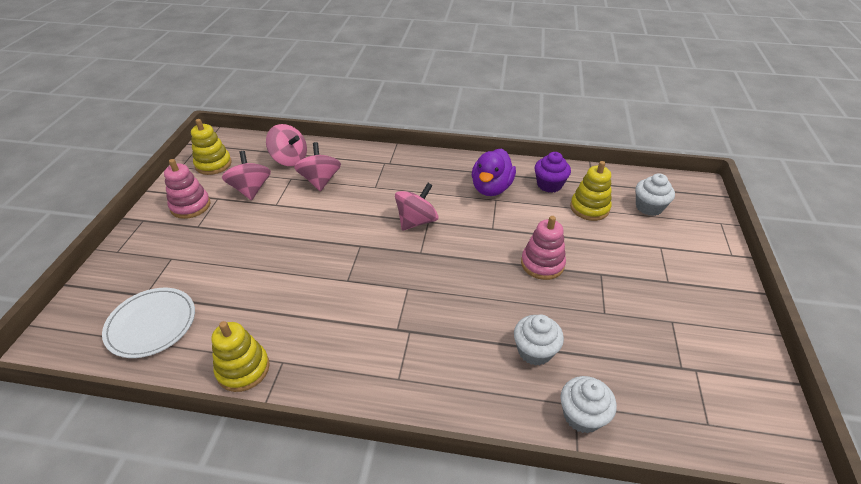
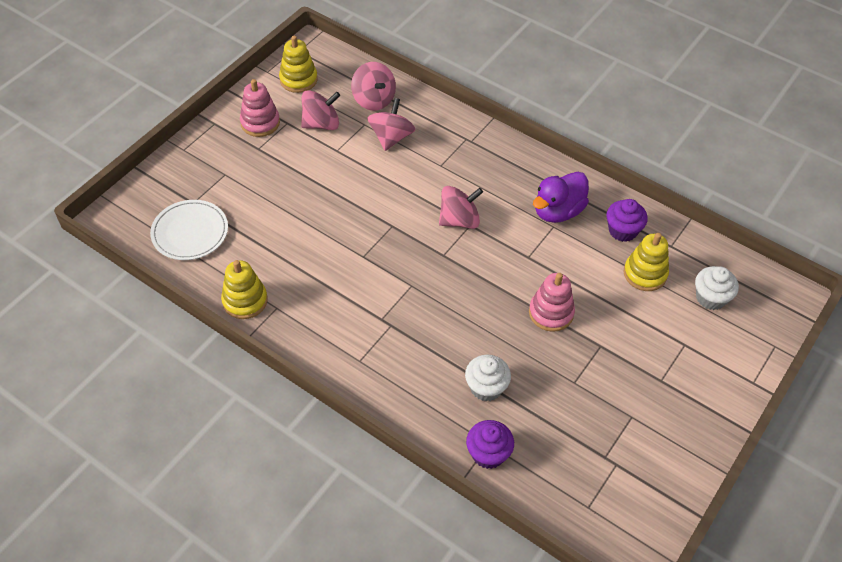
camera: 25 degrees right, 10 degrees up
(251, 189) = (321, 124): pink spinning top -> pink spinning top turned 60 degrees clockwise
(582, 415) = (488, 453): white cupcake -> purple cupcake

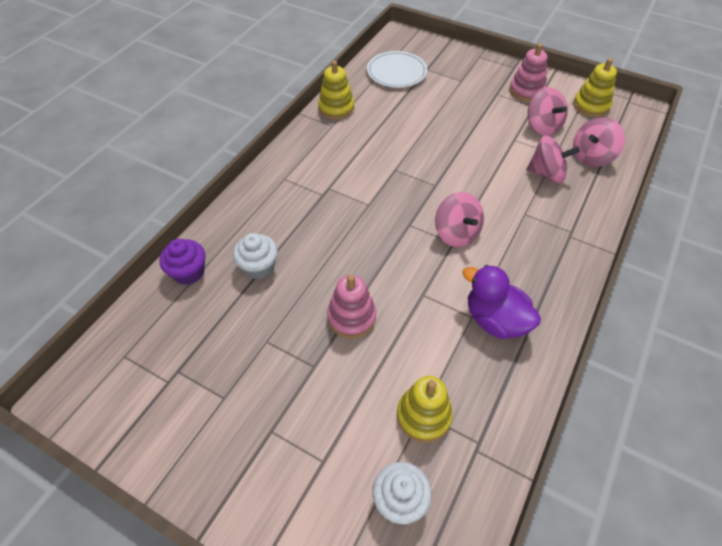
camera: 85 degrees right, 0 degrees up
(622, 230) = (485, 390): purple cupcake -> none

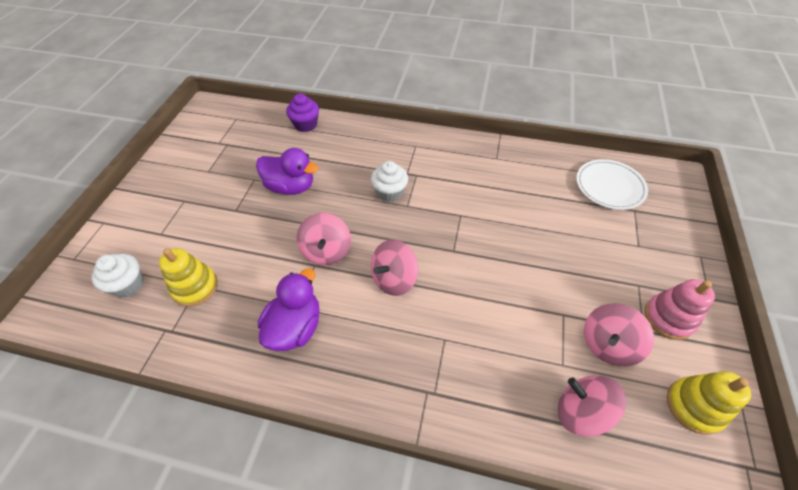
camera: 75 degrees right, 0 degrees up
(259, 267) = (319, 157): white cupcake -> white cupcake (390, 192)
(298, 302) = (291, 187): none -> purple duck
(336, 108) = (522, 155): yellow stacking toy -> none
(351, 317) = (282, 222): pink stacking toy -> none
(546, 174) = (520, 357): pink spinning top -> pink spinning top (327, 251)

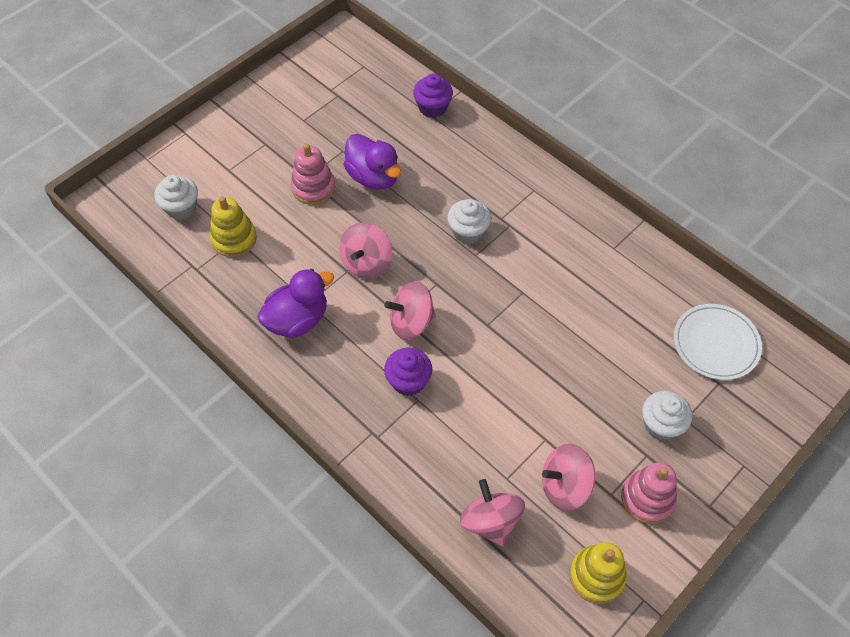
camera: 30 degrees right, 5 degrees up
(245, 215) = (313, 187): none -> pink stacking toy
(425, 328) = (408, 381): none -> purple cupcake
(627, 258) = (661, 424): none -> white cupcake

